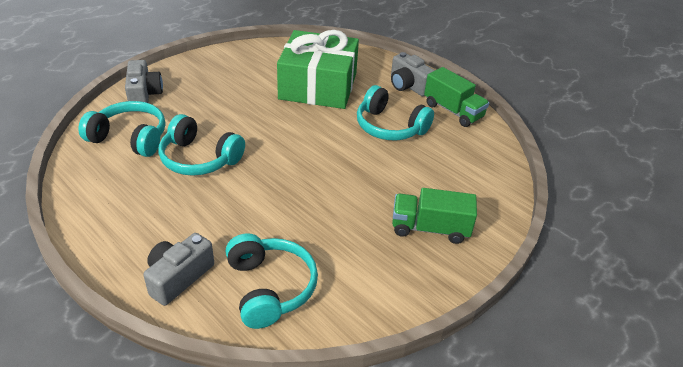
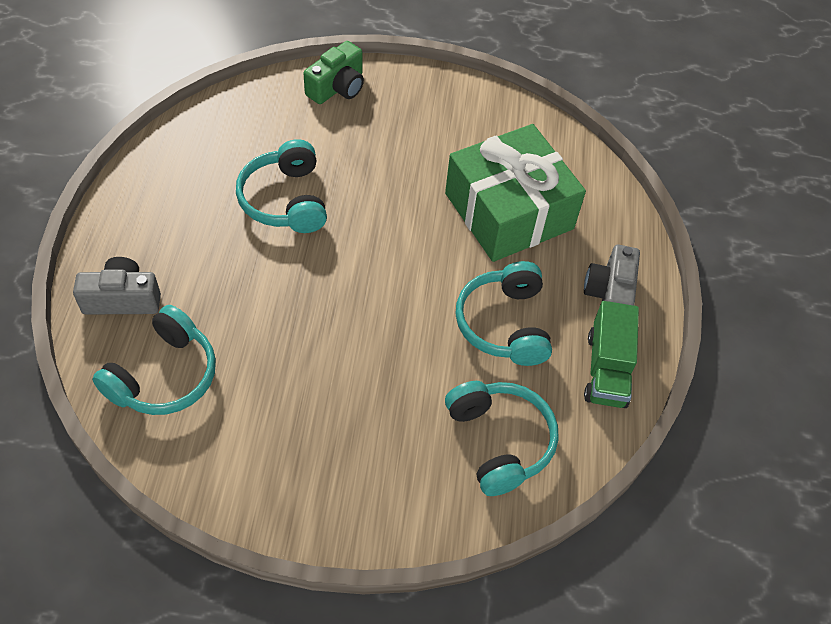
camera: 50 degrees right, 15 degrees up
(130, 138) = (264, 129): turquoise headphones -> turquoise headphones (499, 441)
(144, 94) = (337, 87): grey camera -> green camera
(430, 228) = (363, 463): green truck -> none

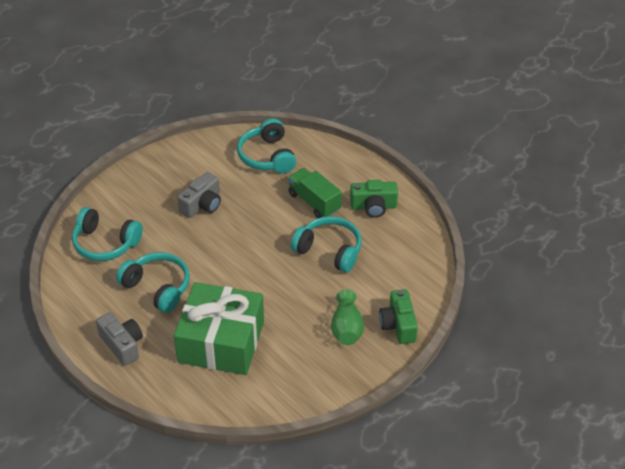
camera: 135 degrees right, 10 degrees down
(122, 299) = (326, 162): grey camera -> grey camera (202, 205)
(171, 202) = (373, 206): none -> green camera
(382, 123) = (346, 328): none -> green vase
(606, 369) = (88, 309): green truck -> green truck (314, 202)

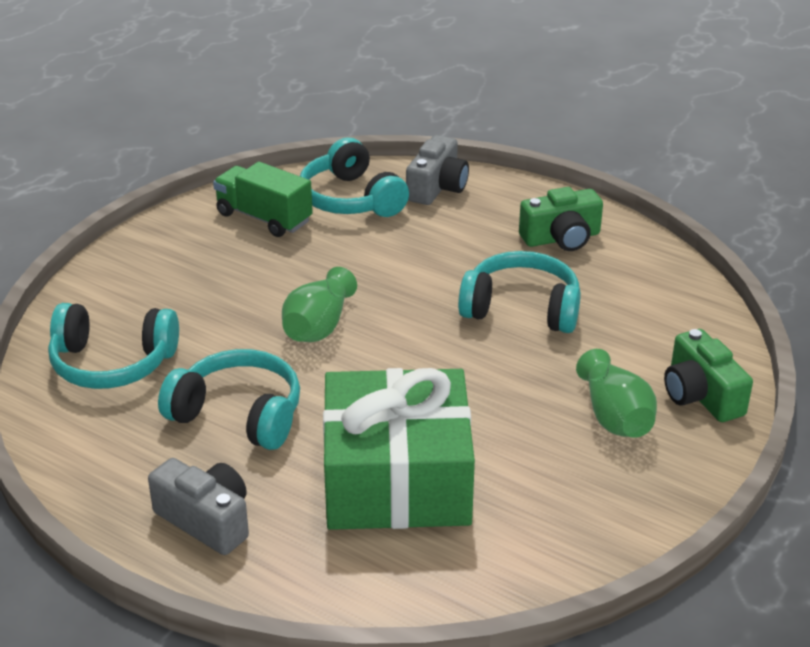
camera: 15 degrees left, 10 degrees down
(202, 205) = (269, 280): grey camera -> grey camera (437, 187)
(217, 241) = (319, 326): none -> green vase
(314, 202) = (460, 247): green truck -> green truck (264, 218)

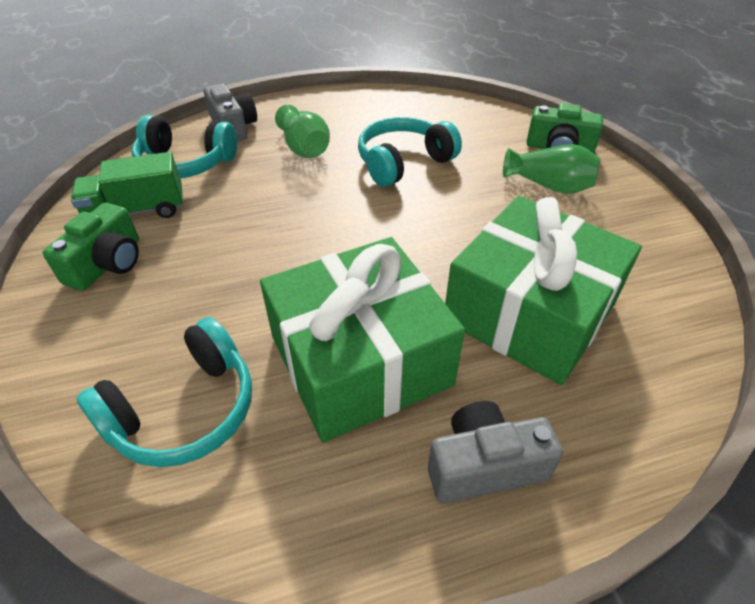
camera: 50 degrees left, 10 degrees up
(238, 414) = (360, 360): turquoise headphones -> green gift
(319, 326) = (305, 254): green vase -> green vase (304, 148)
(561, 238) = (354, 115): green camera -> green camera (108, 264)

